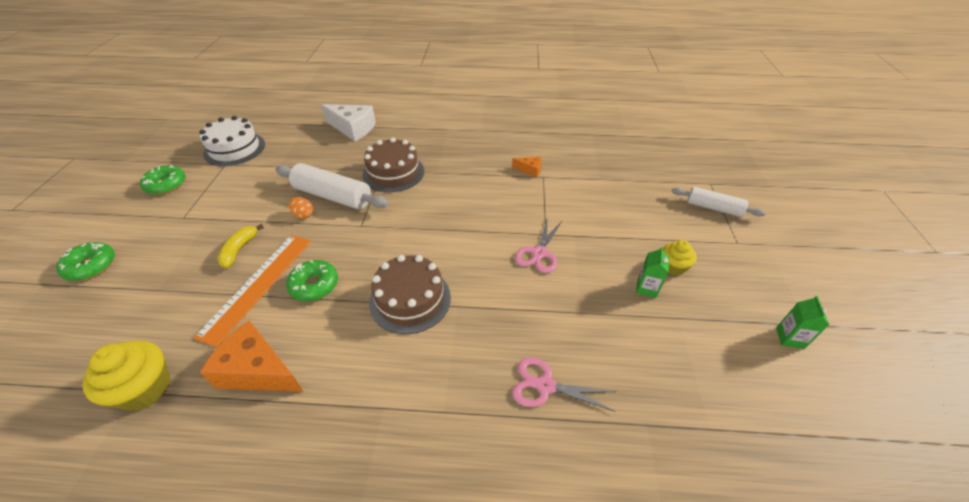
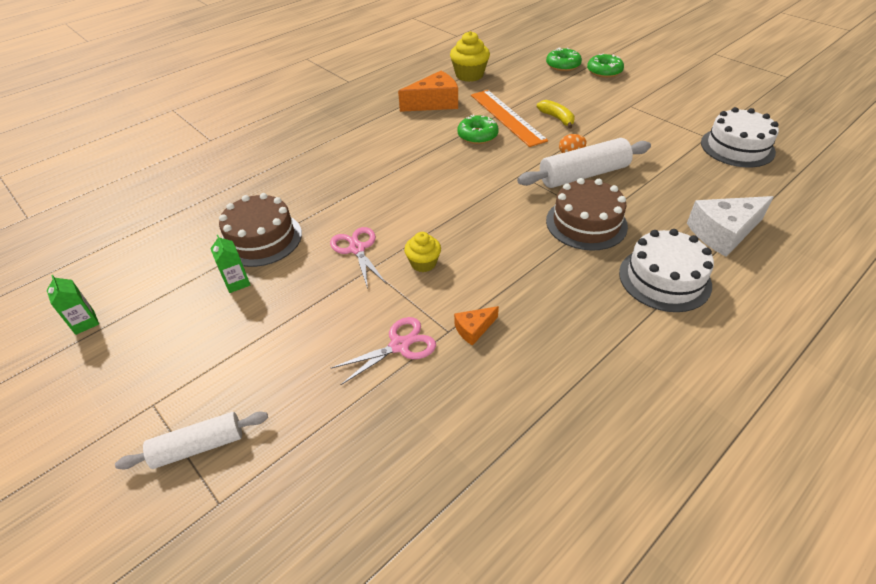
camera: 135 degrees right, 0 degrees up
(166, 185) = (693, 106): green donut -> green donut (563, 65)
(410, 299) = (409, 165): brown cake -> brown cake (261, 239)
(416, 133) = (664, 279): none -> white cake
(545, 386) = (271, 183): pink scissors -> pink scissors (399, 345)
(673, 266) = (220, 320): yellow cupcake -> yellow cupcake (423, 263)

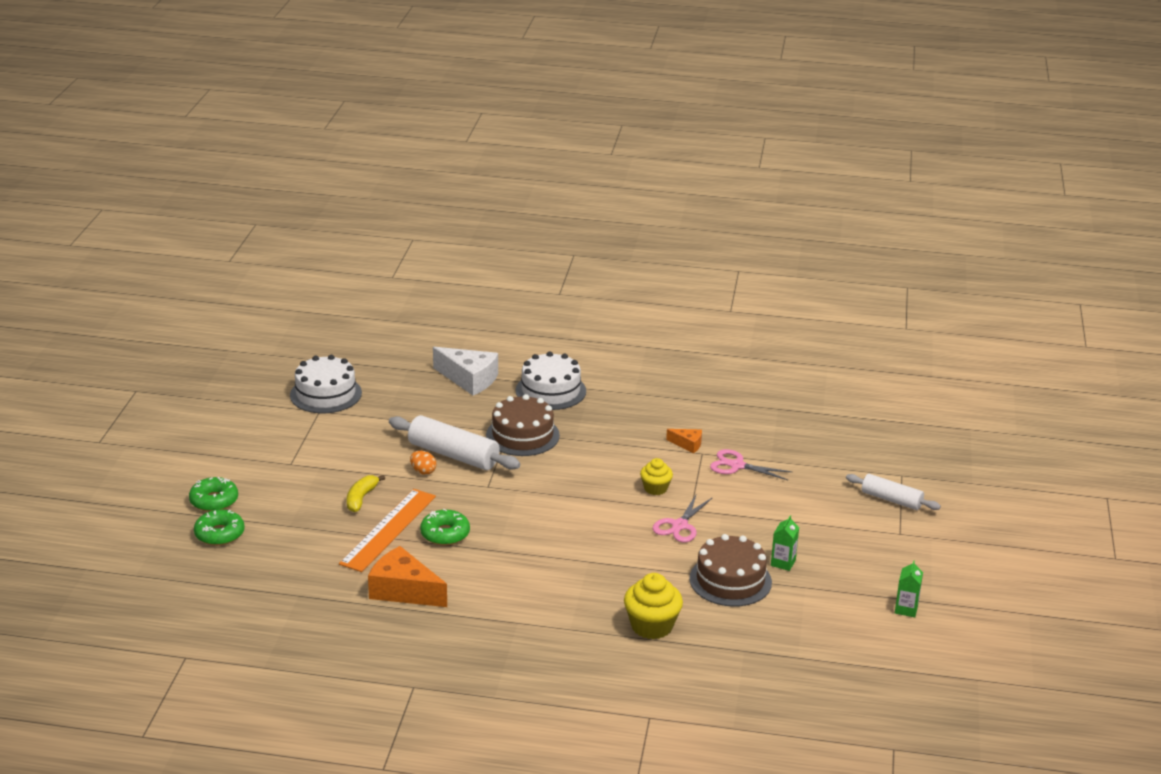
camera: 130 degrees left, 15 degrees down
(469, 75) = (308, 594): yellow cupcake -> yellow cupcake (652, 626)

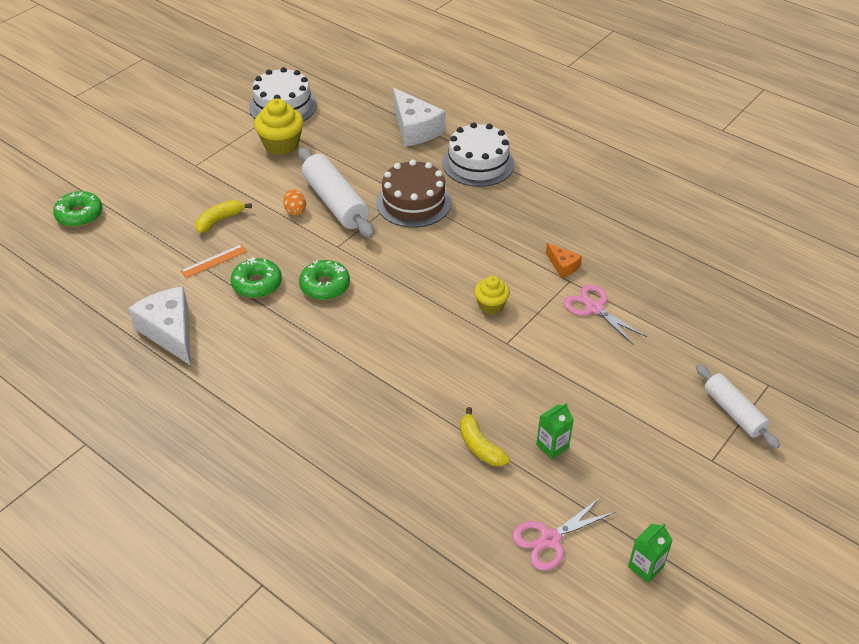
camera: 30 degrees right, 15 degrees up
(214, 501) = (105, 181): green donut -> green donut (325, 286)
(388, 529) = (214, 261): orange ruler -> orange ruler, size x0.47
(403, 590) = (170, 331): orange cheese -> white cheese
(652, 626) = (356, 469): yellow cupcake -> yellow cupcake (281, 144)
(679, 526) = (480, 358): pink scissors -> pink scissors (550, 539)
(730, 580) = (480, 446): brown cake -> yellow banana

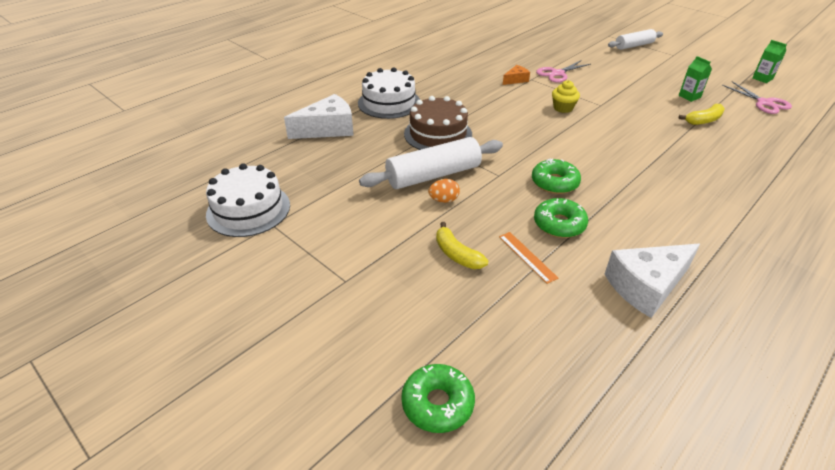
camera: 85 degrees left, 5 degrees down
(281, 144) = (325, 210): yellow cupcake -> none

